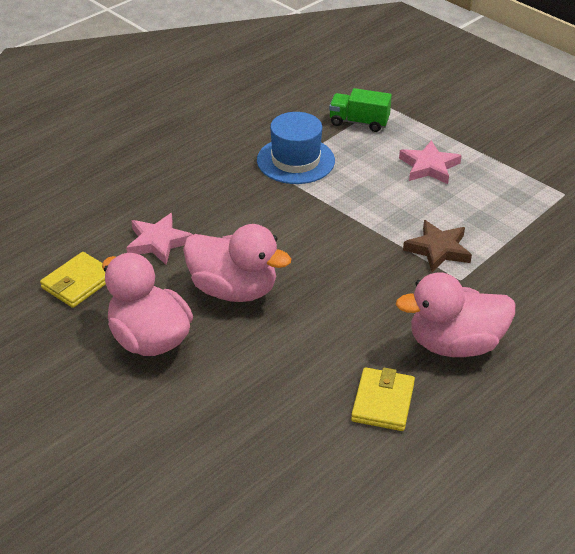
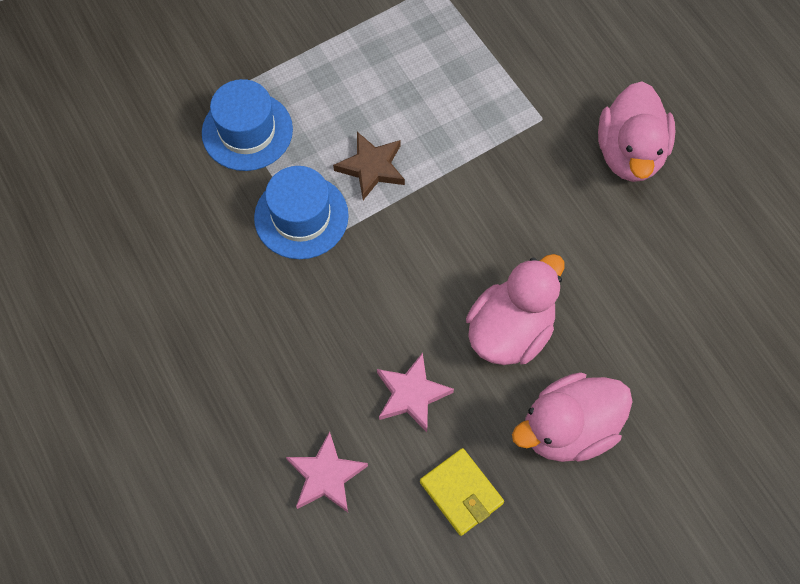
camera: 75 degrees left, 25 degrees up
(359, 122) = (247, 131): green truck -> blue hat
(383, 402) = (692, 234): yellow wallet -> none
(429, 166) = (354, 88): pink star -> pink star (326, 476)
(438, 249) = (493, 123): brown star -> brown star (371, 167)

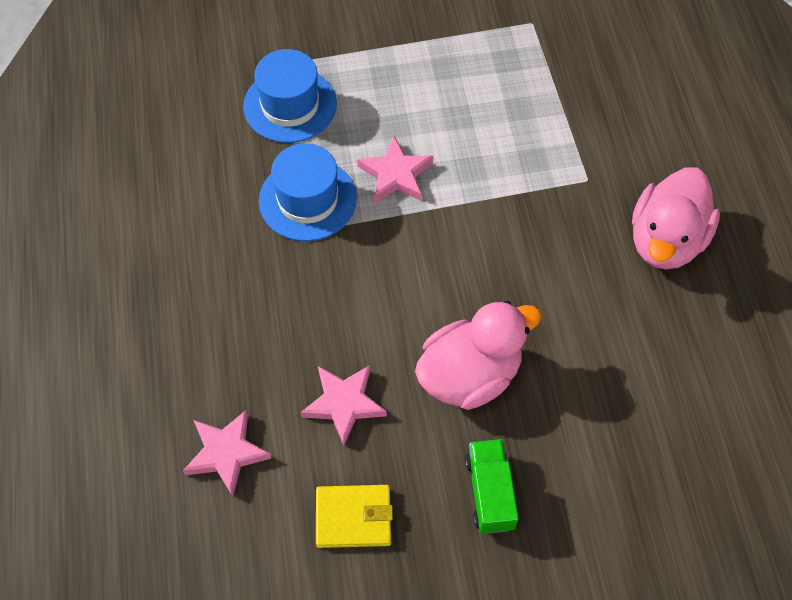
camera: 20 degrees right, 5 degrees down
(371, 167) = (395, 174): brown star -> pink star
(461, 492) = (353, 517): yellow wallet -> yellow wallet turned 75 degrees counterclockwise
(568, 429) = (490, 493): pink duck -> green truck

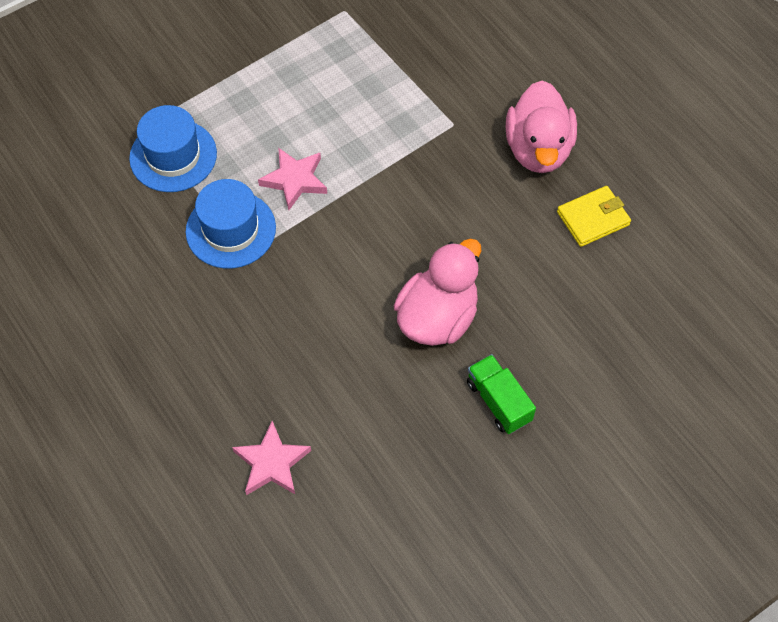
camera: 25 degrees left, 0 degrees up
(344, 404) = (348, 382): pink star -> none
(353, 517) = (402, 467): yellow wallet -> yellow wallet (593, 218)

